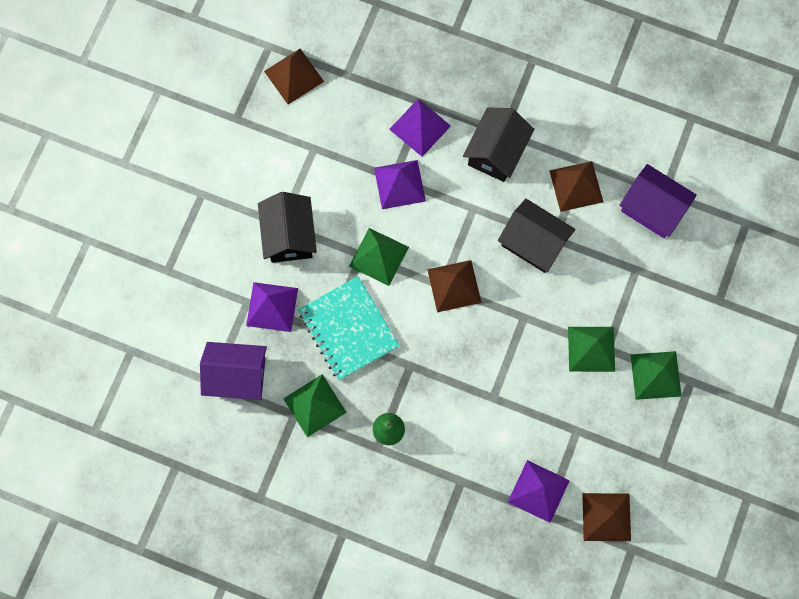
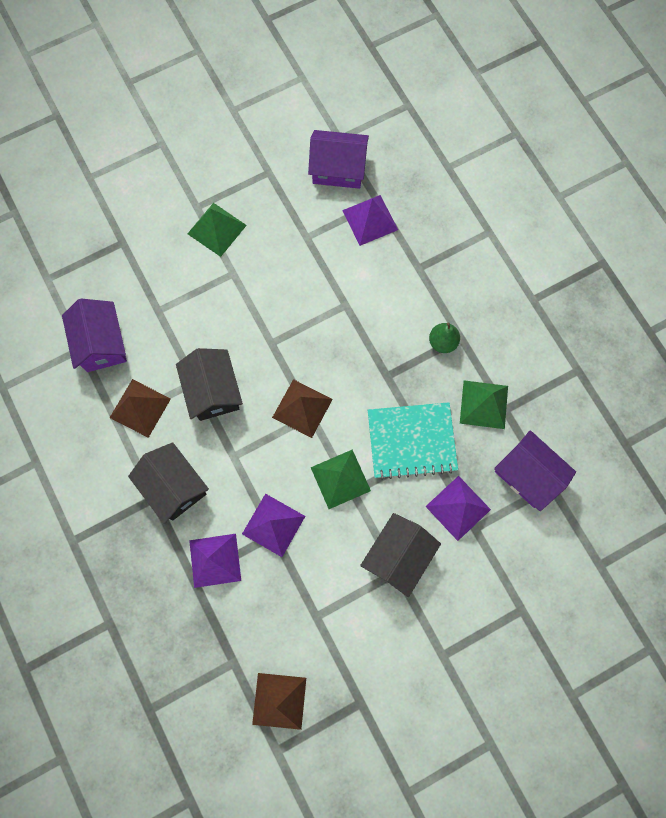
camera: 140 degrees left, 0 degrees up
(348, 329) = (411, 441): turquoise notebook -> turquoise notebook turned 75 degrees clockwise
(496, 152) = (174, 486): black house -> black house turned 75 degrees clockwise
(591, 349) = (244, 282): green pyramid -> none
(606, 517) = (338, 169): brown pyramid -> purple house

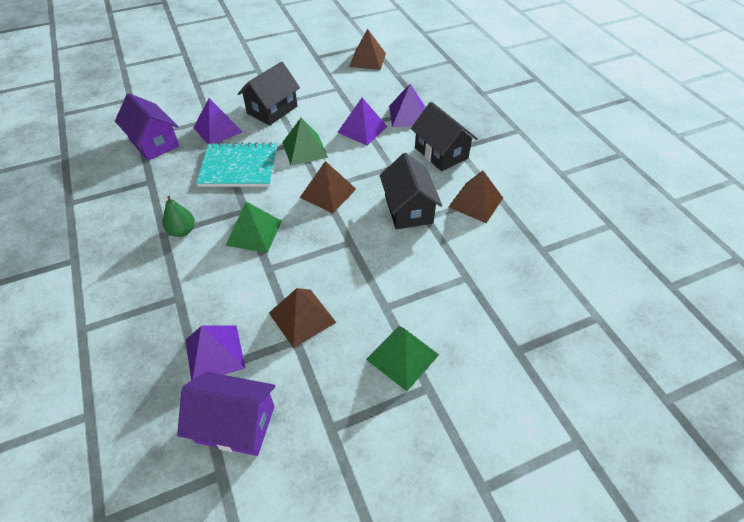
camera: 175 degrees left, 25 degrees down
(101, 344) = (521, 252): purple house -> none
(304, 257) = (302, 317): none -> brown pyramid
(484, 404) = (166, 185): green pyramid -> green pyramid (254, 233)

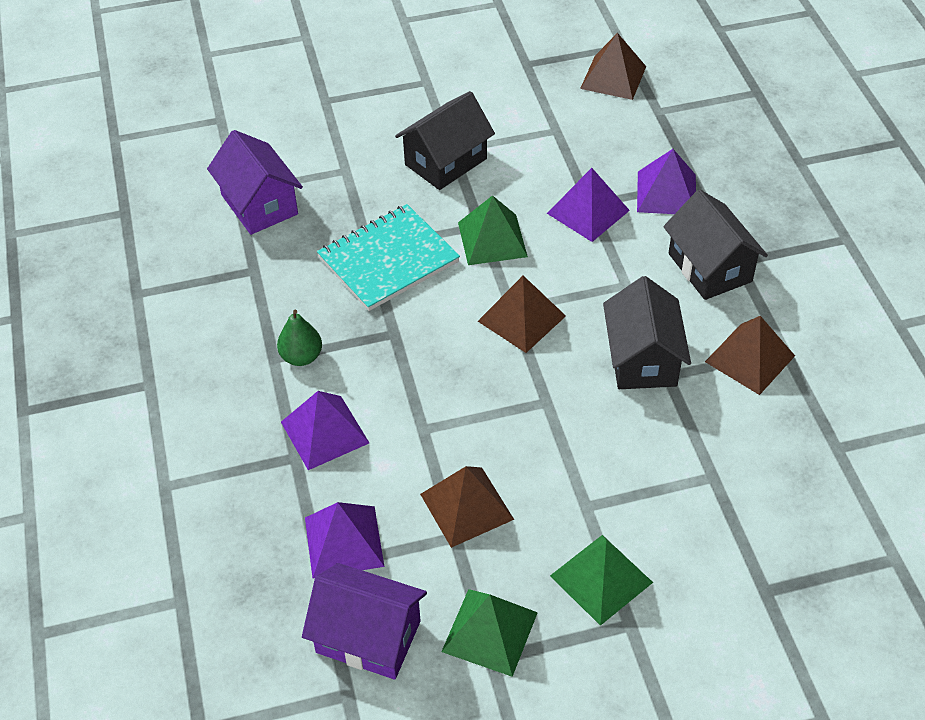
camera: 10 degrees right, 0 degrees up
(217, 129) = (357, 190): purple pyramid -> purple pyramid (324, 432)
(239, 167) = (388, 260): turquoise notebook -> turquoise notebook turned 45 degrees counterclockwise
(254, 233) = (405, 371): green pyramid -> green pyramid (489, 632)

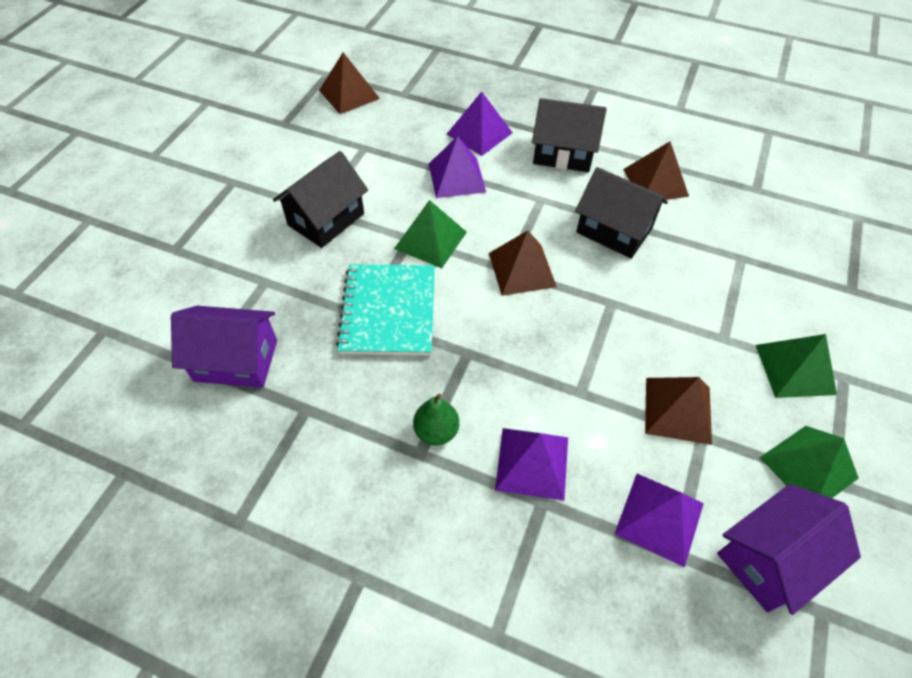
camera: 55 degrees left, 5 degrees up
(445, 162) = (326, 219): black house -> black house turned 45 degrees clockwise

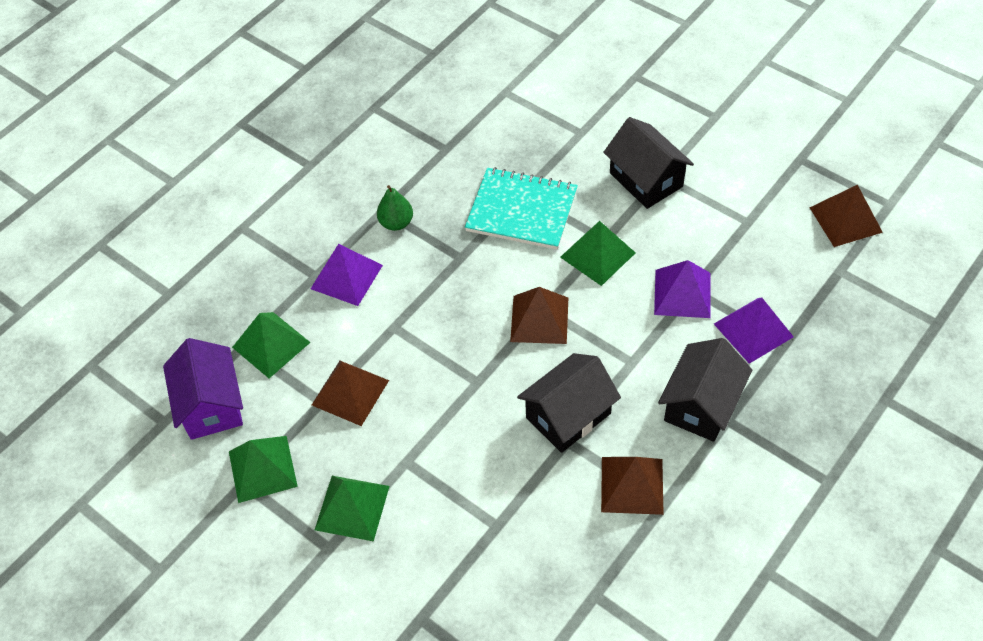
camera: 110 degrees right, 0 degrees up
(236, 360) = (504, 111): purple house -> none
(659, 518) = (271, 344): purple pyramid -> green pyramid

